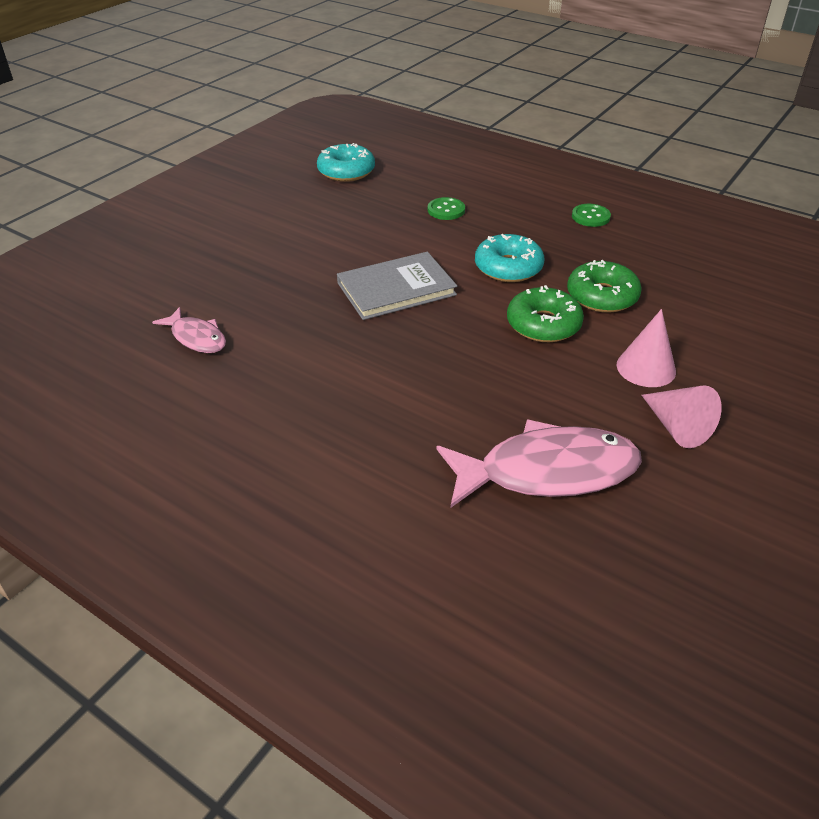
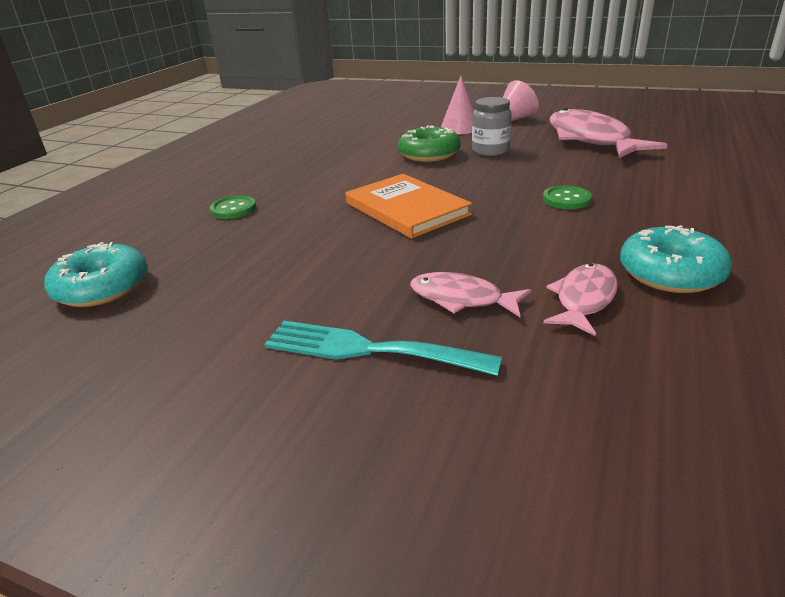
camera: 100 degrees left, 10 degrees down
(211, 251) = (368, 350): none -> turquoise fork
(236, 290) = (462, 299): none -> pink fish
(396, 289) = (407, 209): grey book -> orange book
(508, 267) = (347, 172): turquoise donut -> turquoise donut (670, 273)
(537, 371) = (490, 150): none -> grey jar
(590, 217) = (249, 154): green button -> green button (566, 199)
(602, 296) = (378, 142): green donut -> none

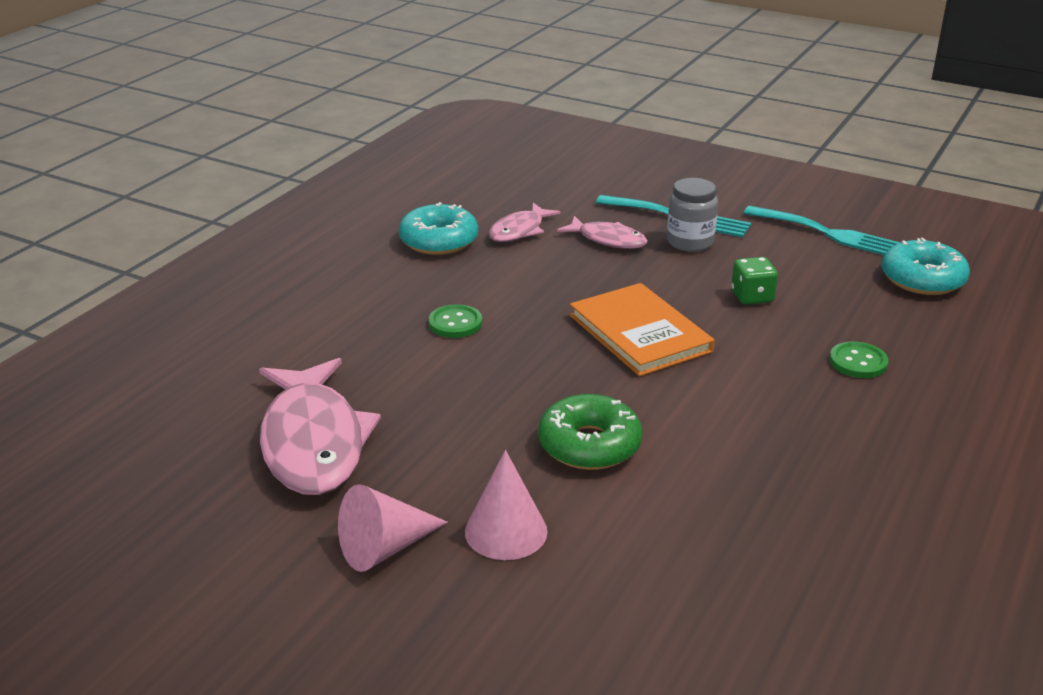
camera: 175 degrees left, 0 degrees up
(160, 344) = (829, 233): none -> turquoise fork
(299, 249) = (752, 297): none -> green dice
(490, 150) = (488, 438): grey jar -> grey jar (690, 242)

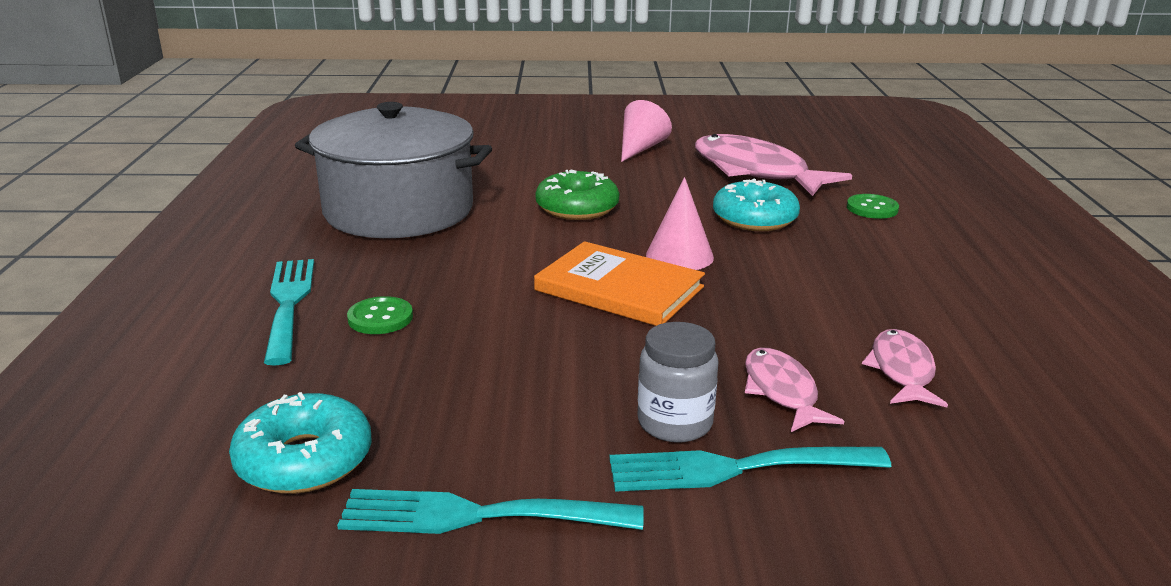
camera: 150 degrees right, 5 degrees down
(439, 241) = (957, 328): turquoise donut -> turquoise donut (754, 218)
(455, 323) = (791, 254): green button -> green button (872, 208)
(506, 531) = (583, 165): pink cone -> pink cone (679, 256)
(608, 240) = (782, 391): pink fish -> pink fish turned 75 degrees clockwise
(752, 297) = (533, 361): green dice -> none
(804, 509) = (399, 210): none -> grey pot
(941, 399) = (288, 304): none -> turquoise fork

